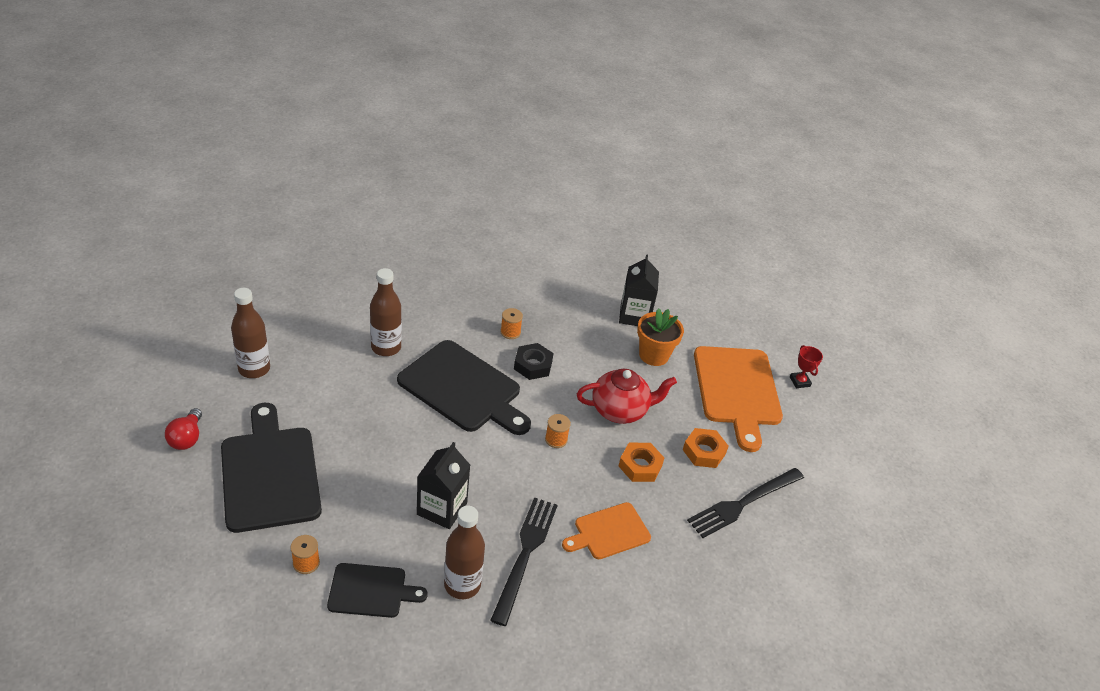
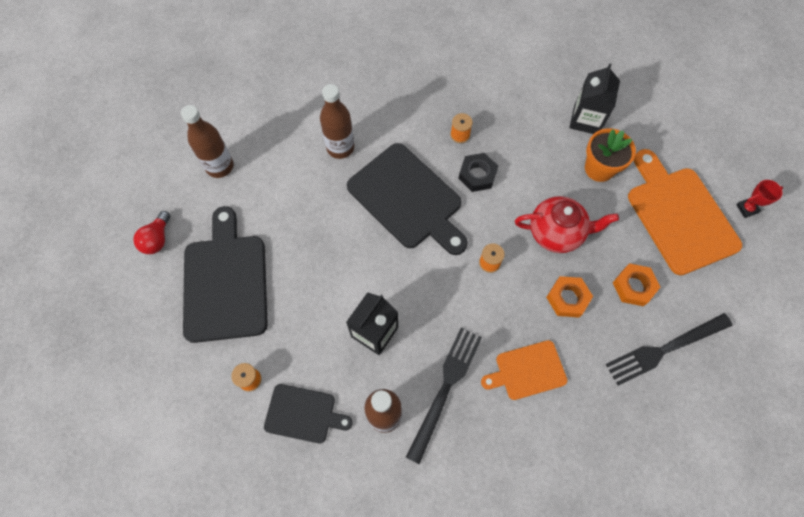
camera: 15 degrees right, 25 degrees up
(737, 390) = (679, 215): orange cutting board -> orange cutting board turned 150 degrees clockwise
(799, 382) = (747, 208): red trophy -> red trophy turned 75 degrees clockwise

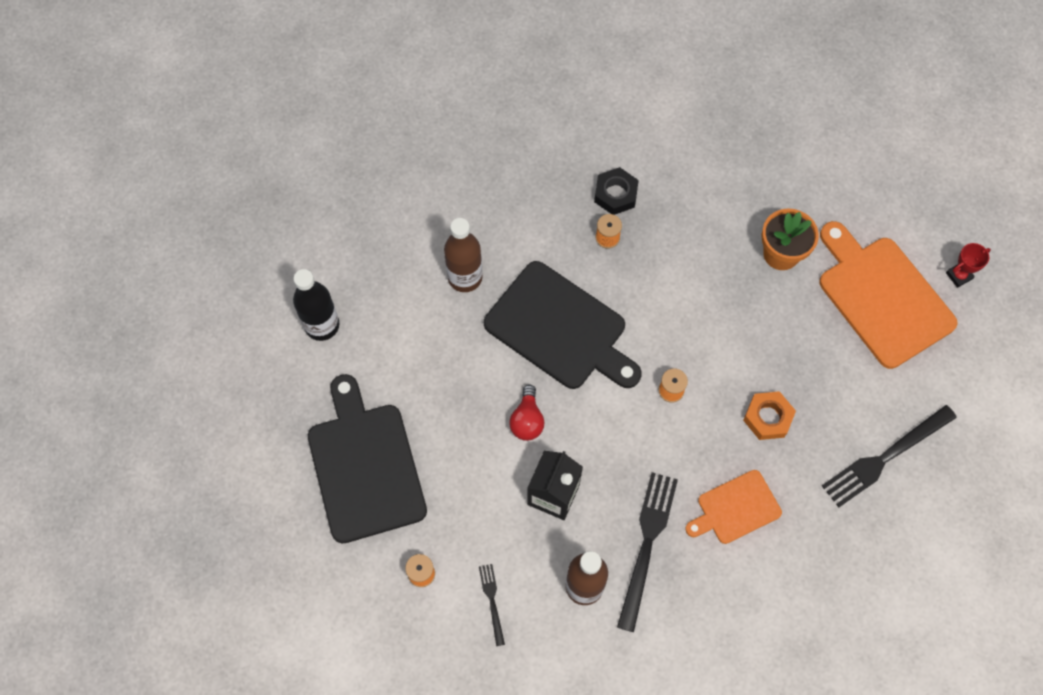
camera: 10 degrees left, 0 degrees up
(157, 239) = (269, 428): red light bulb -> red light bulb (527, 420)
(220, 166) = (322, 325): brown bottle -> black bottle
(303, 414) = (492, 601): black cutting board -> black fork
(477, 175) = (637, 285): black nut -> black nut (615, 194)
(556, 233) = (743, 342): red teapot -> none
(586, 119) = (756, 194): black carton -> none
(633, 286) = (841, 391): orange nut -> none

